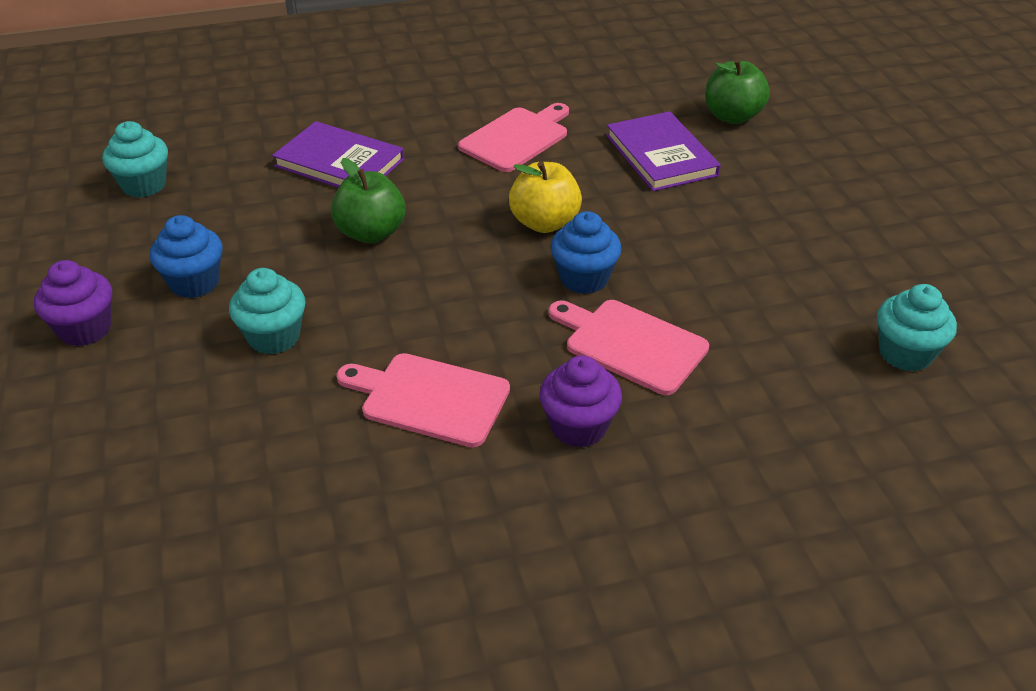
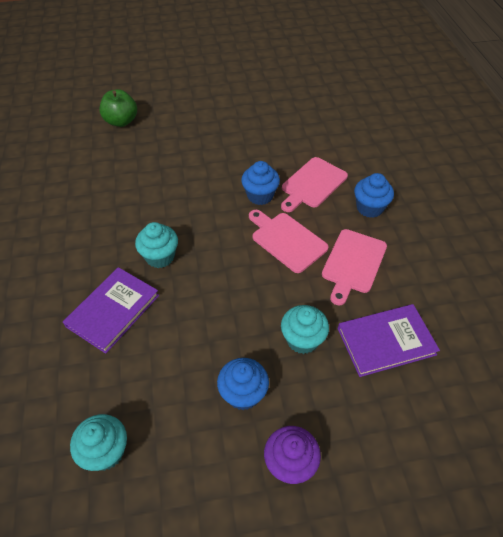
camera: 85 degrees left, 10 degrees up
(371, 233) = (202, 290): green apple -> none
(516, 138) = (113, 213): pink cutting board -> pink cutting board (287, 240)
(544, 223) = (207, 207): yellow apple -> none
(578, 427) = (369, 208): purple cupcake -> blue cupcake
(661, 155) = (152, 153): purple book -> purple book (386, 341)
(905, 353) = (320, 104): turquoise cupcake -> turquoise cupcake (160, 257)

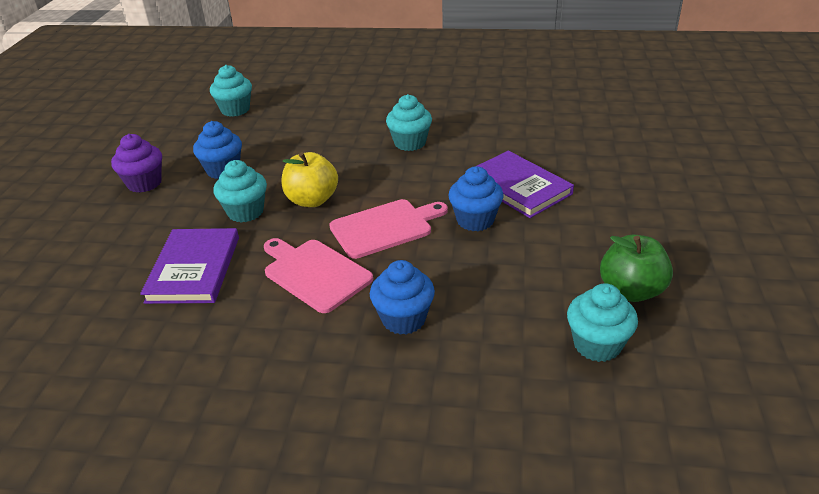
camera: 110 degrees right, 15 degrees down
(113, 311) = (359, 117): purple book -> purple book (518, 187)
(121, 121) = (663, 133): green apple -> green apple (631, 291)
(268, 297) = (312, 200): none -> yellow apple
(312, 184) = (480, 272): pink cutting board -> none
(347, 135) = (597, 345): none -> turquoise cupcake

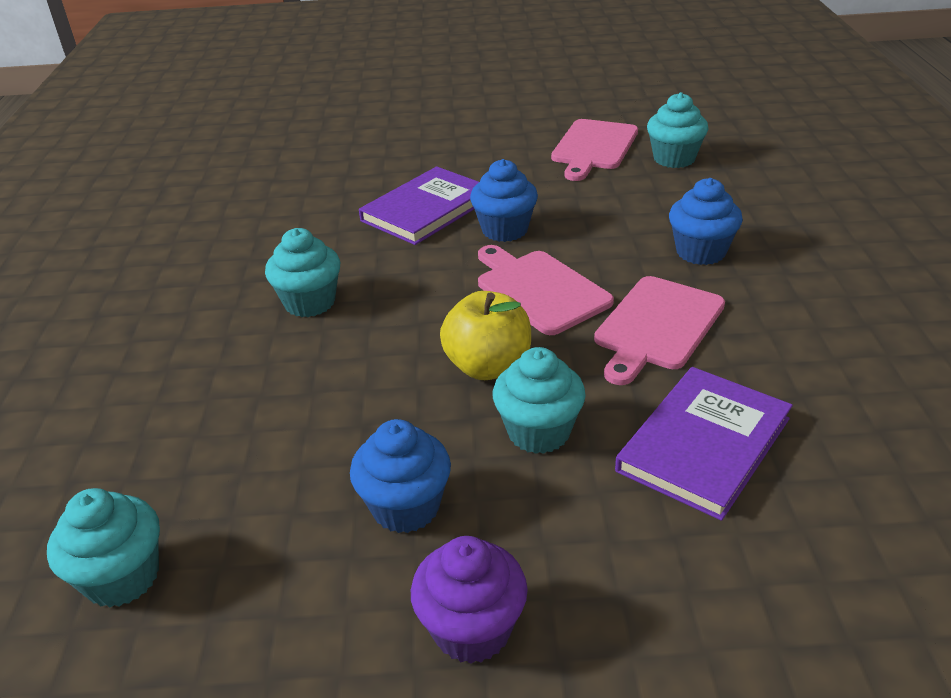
camera: 100 degrees left, 0 degrees up
(194, 269) = (704, 445): purple book -> purple book turned 45 degrees counterclockwise
(631, 291) = (594, 147): green apple -> pink cutting board

